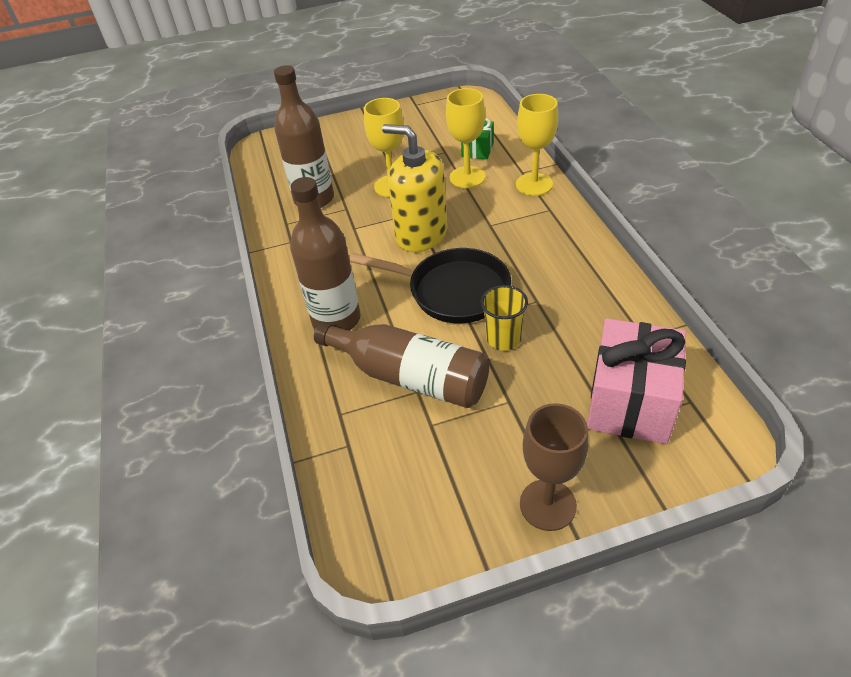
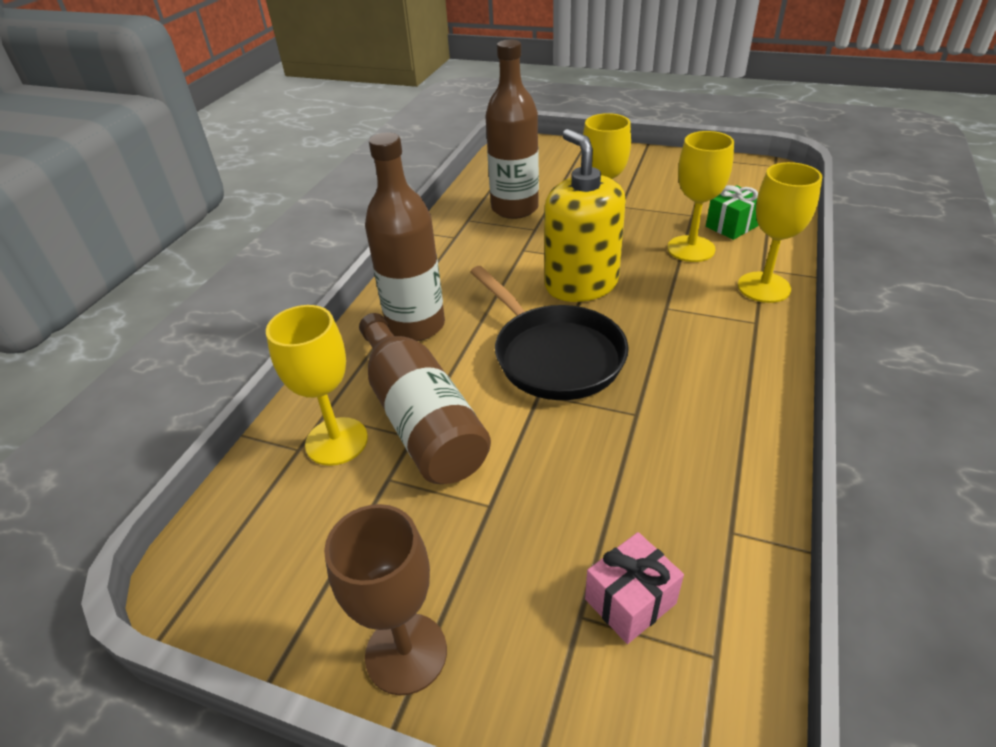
camera: 35 degrees right, 5 degrees down
(370, 424) = (336, 441): none -> yellow goblet
(503, 338) = (555, 434): yellow cup -> none
(630, 402) = (630, 601): pink gift -> pink gift, size x0.51

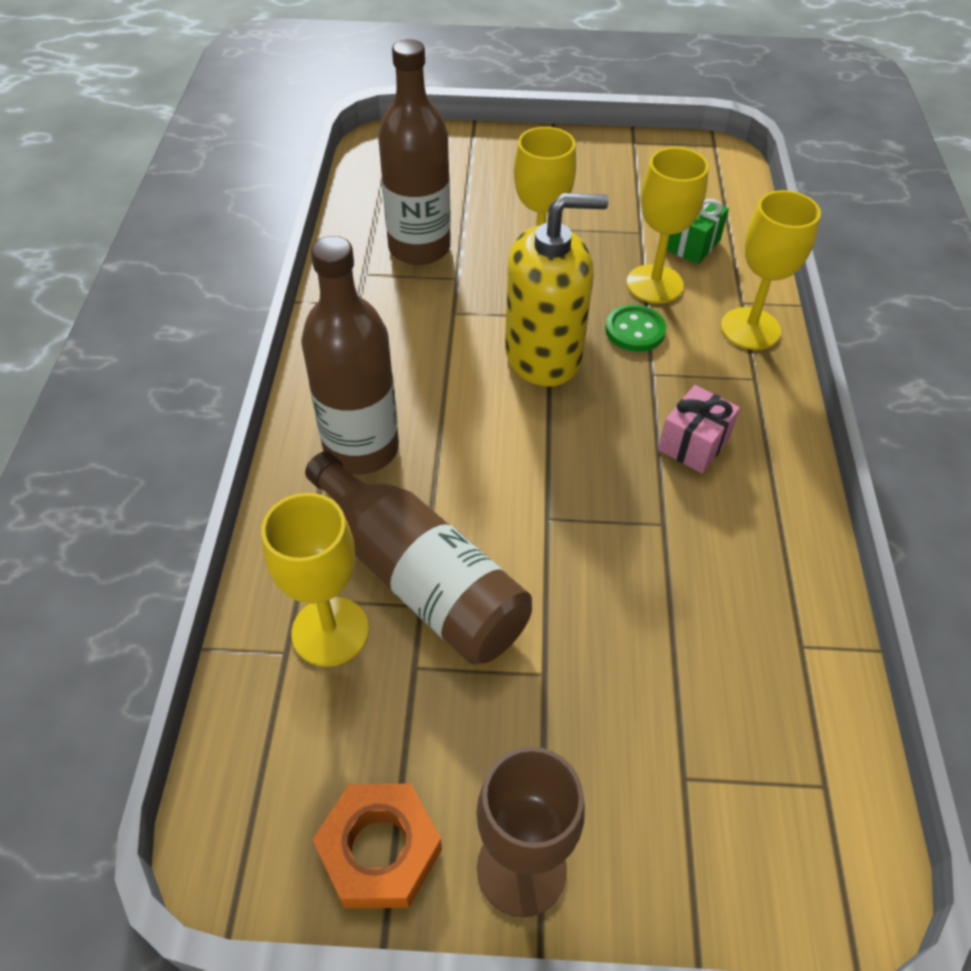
camera: 20 degrees left, 10 degrees up
(299, 607) = (380, 850): none -> orange nut
(554, 355) = (546, 462): black pan -> none
(581, 284) = (543, 355): yellow soap dispenser -> yellow soap dispenser turned 120 degrees clockwise
(630, 601) = (728, 749): pink gift -> pink gift (693, 444)
(662, 277) = (635, 330): none -> green button

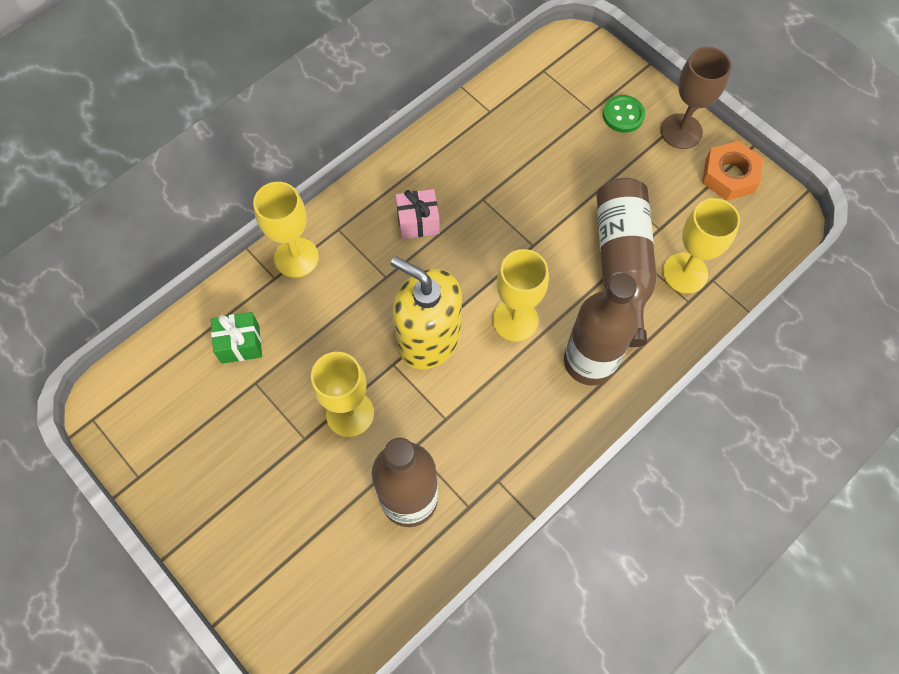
camera: 135 degrees left, 15 degrees up
(635, 330) = (358, 311): green button -> green button (623, 115)
(654, 284) = (304, 333): yellow goblet -> yellow goblet (515, 320)

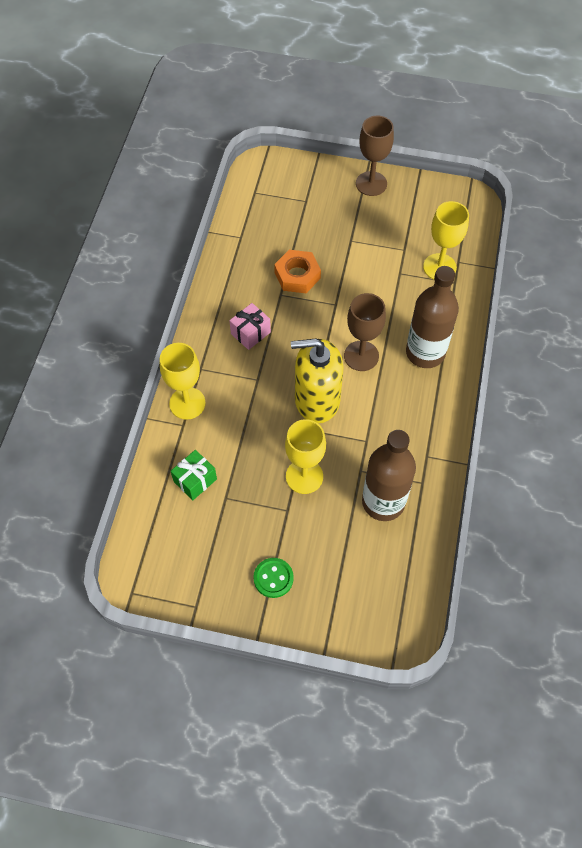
camera: 35 degrees left, 5 degrees down
(515, 320) = (361, 356): yellow goblet -> brown goblet
(622, 265) = (399, 284): brown bottle -> none
(623, 115) = (328, 193): green button -> green button (273, 578)
(729, 175) = (420, 194): orange nut -> orange nut (297, 275)

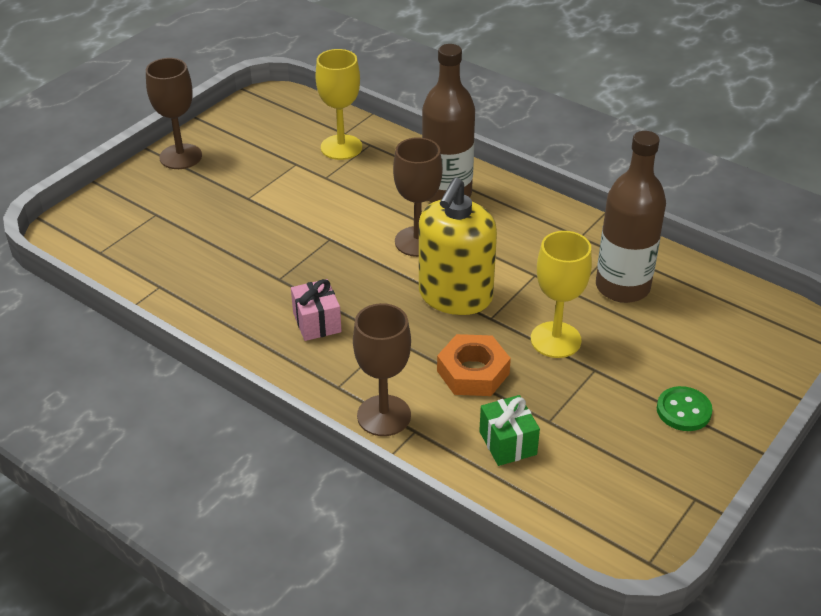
camera: 65 degrees left, 20 degrees down
(187, 403) = (384, 415): yellow goblet -> brown goblet
(297, 275) = (262, 256): orange nut -> orange nut (473, 372)

